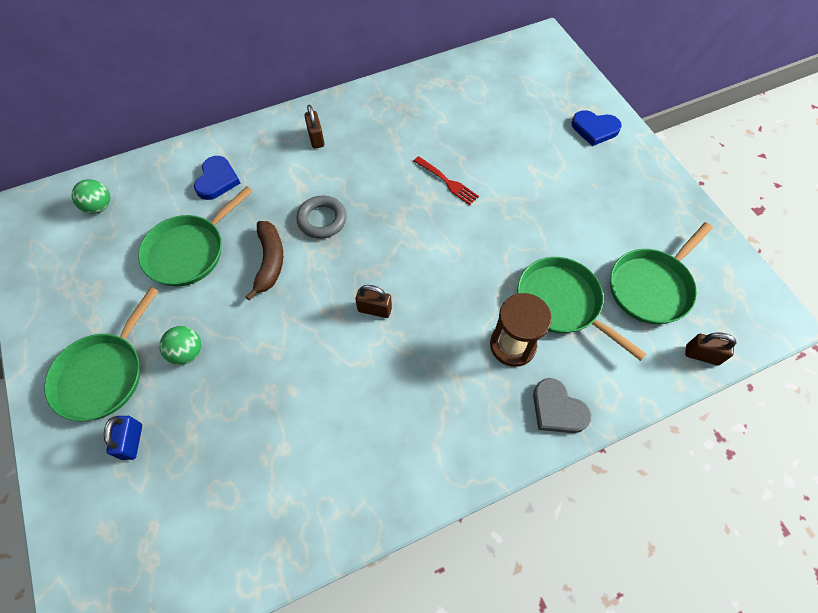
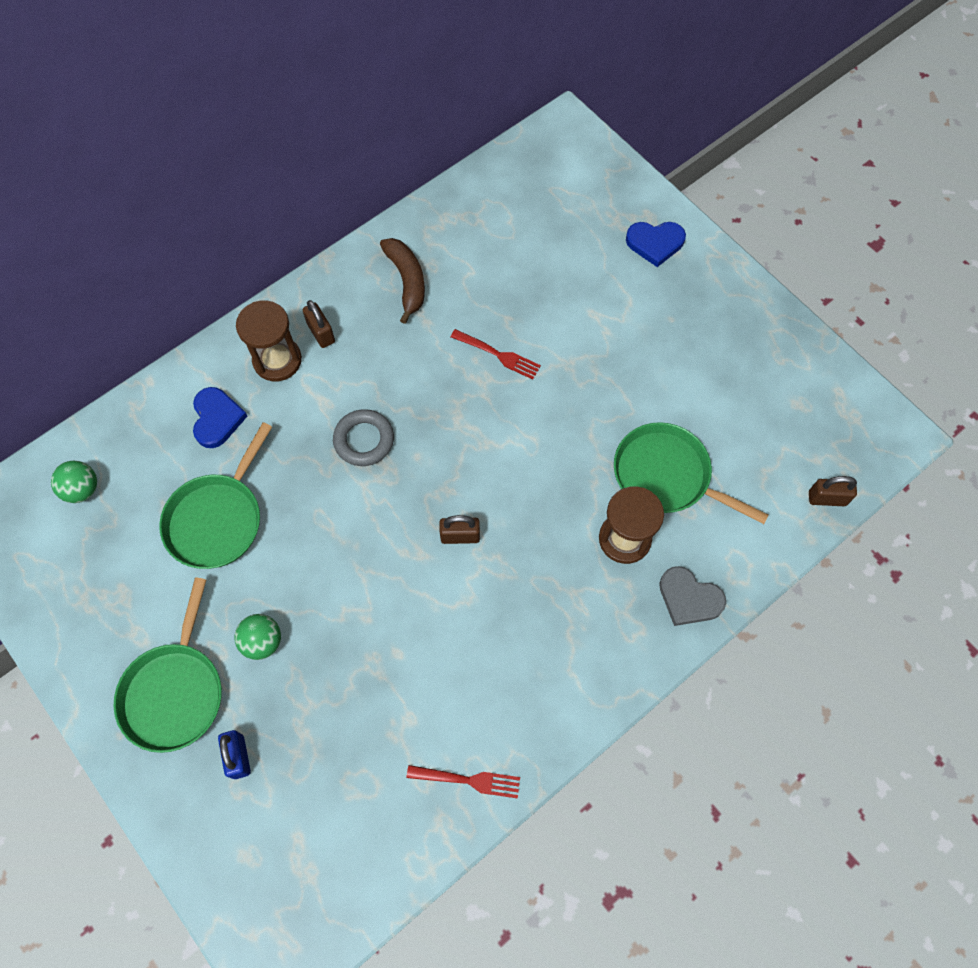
camera: 15 degrees left, 5 degrees up
(269, 262) = (319, 508): brown banana -> brown banana (407, 281)
(277, 150) = (277, 360): none -> brown hourglass
(315, 517) = (467, 780): none -> red fork
(651, 286) = (759, 431): green pan -> none

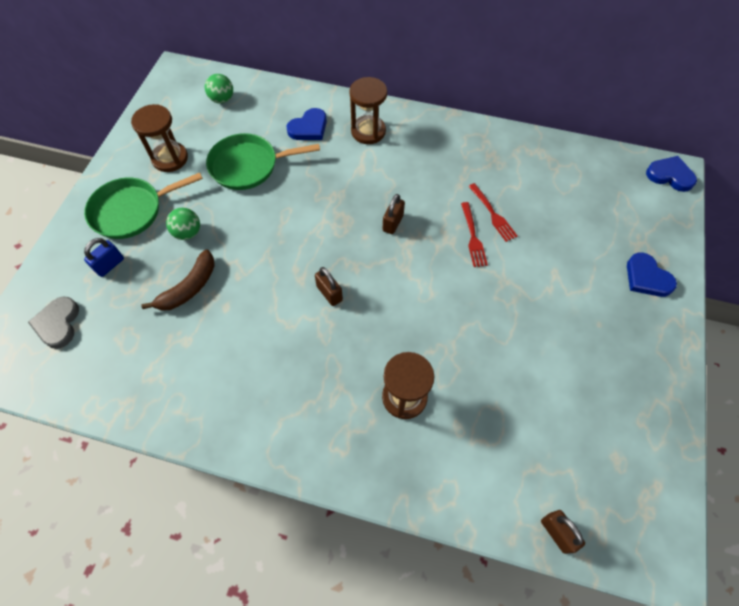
camera: 55 degrees right, 5 degrees down
(128, 604) = (170, 158): none -> brown hourglass
(321, 333) = (403, 140): brown padlock -> brown padlock (393, 223)
(364, 440) = (353, 203): grey ring -> none
(407, 281) = (477, 159): brown banana -> brown banana (189, 288)
(467, 780) = (164, 402): red fork -> red fork (492, 214)
(565, 133) = (670, 175): none -> blue heart
(666, 476) = (475, 396): green pan -> none
(689, 598) = (392, 471): grey heart -> grey heart (58, 324)

